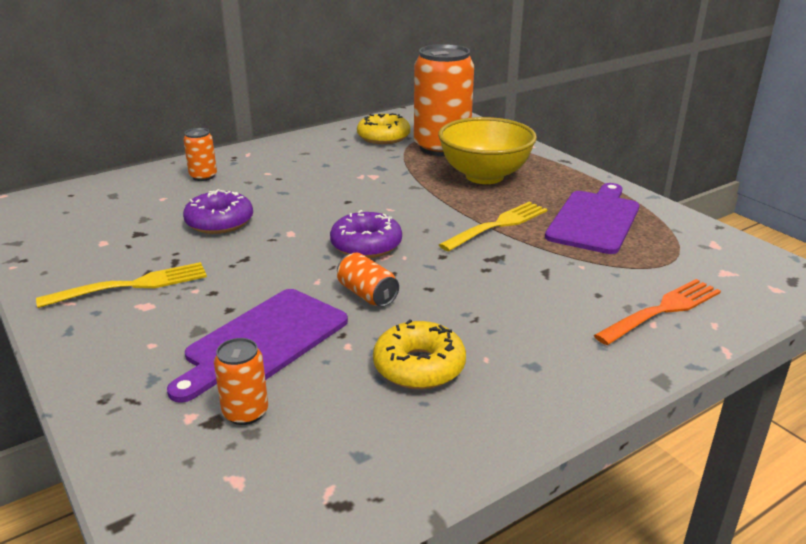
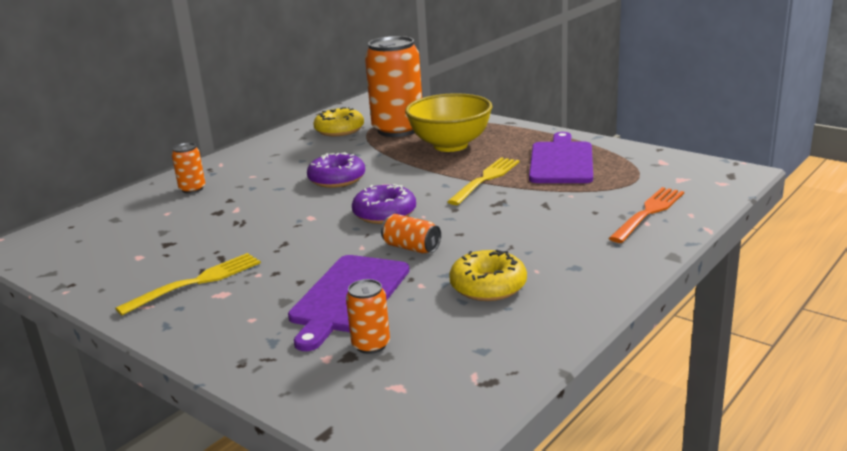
camera: 15 degrees left, 5 degrees down
(219, 222) = (238, 221): purple donut -> purple donut (337, 179)

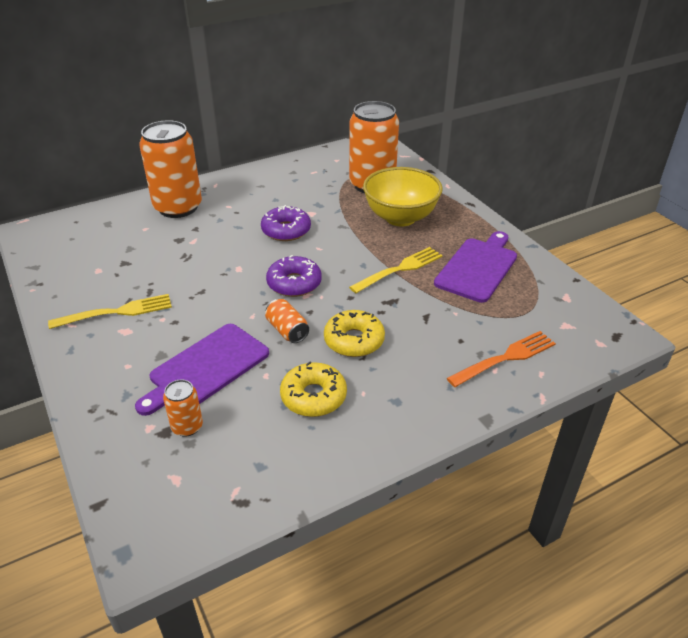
camera: 20 degrees right, 15 degrees up
(192, 189) = (178, 207): orange can -> orange can, size x2.24
(339, 130) = (327, 171): yellow donut -> yellow donut (354, 340)

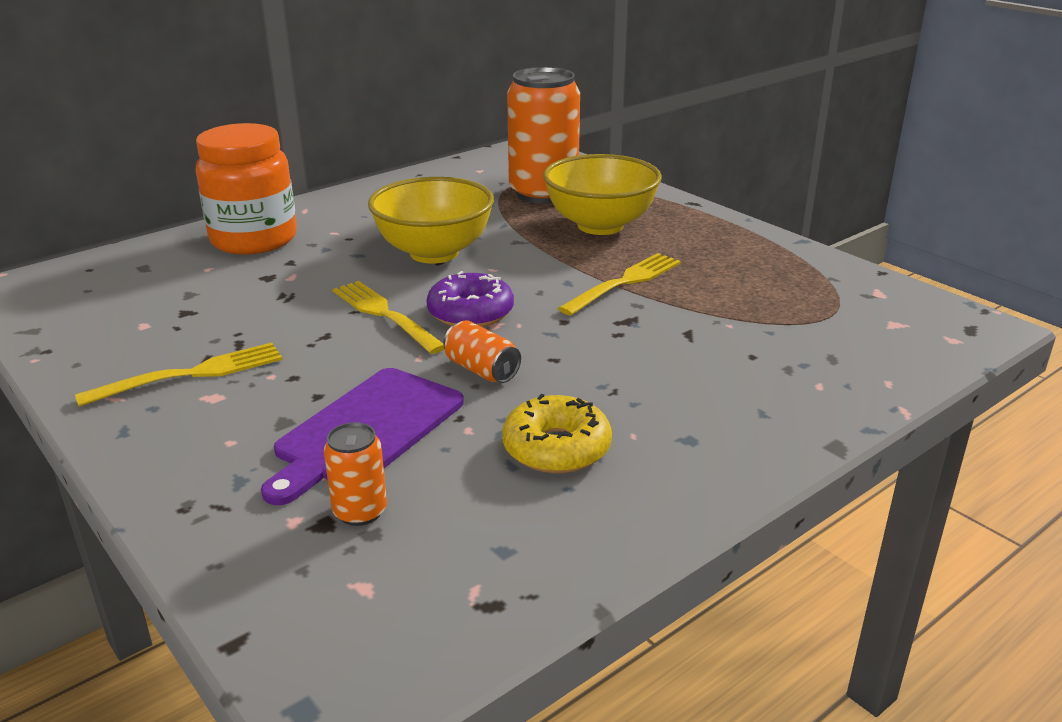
camera: 10 degrees left, 10 degrees down
(178, 207) = (254, 240): orange can -> orange jar
(241, 278) = (384, 314): none -> yellow fork
(286, 230) = (434, 253): purple donut -> yellow bowl
(354, 340) = (591, 372): yellow donut -> none
(478, 267) = (737, 271): purple cutting board -> none
(505, 358) = (828, 370): orange fork -> none

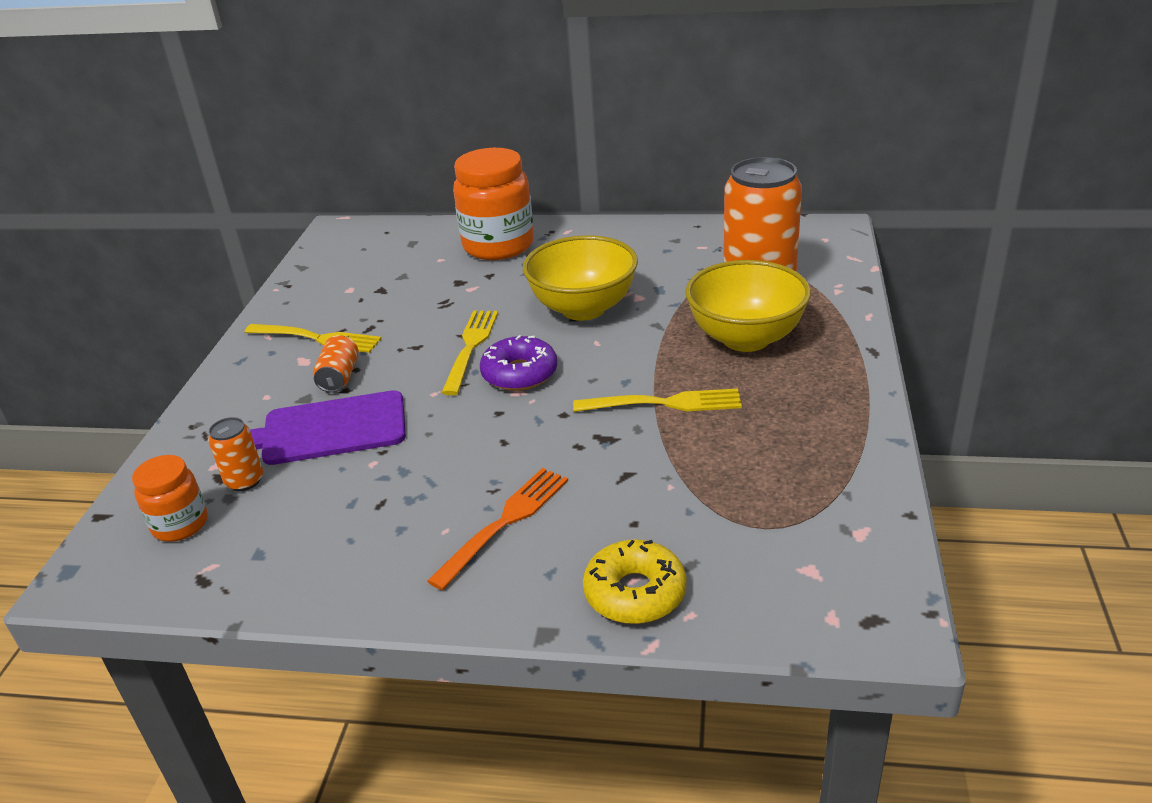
camera: 50 degrees right, 5 degrees up
(363, 584) = (180, 524): none -> orange jar
(482, 370) = (450, 424): orange can -> orange can (339, 377)
(556, 448) = (390, 508): yellow donut -> yellow donut (635, 593)
(667, 404) = (505, 522): none -> orange fork

